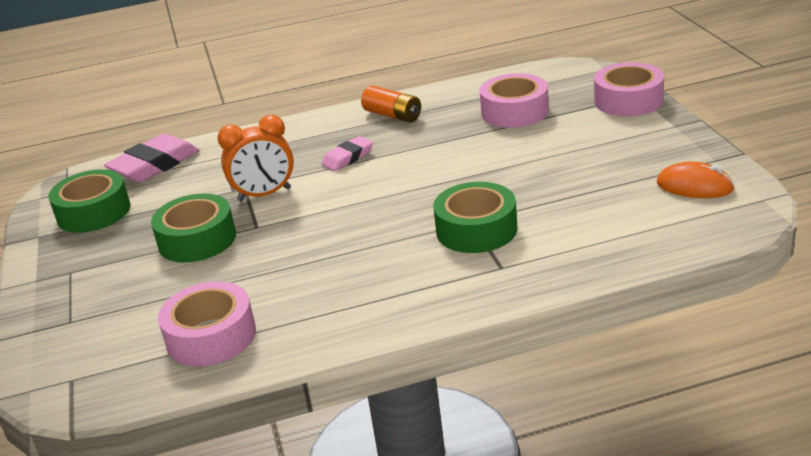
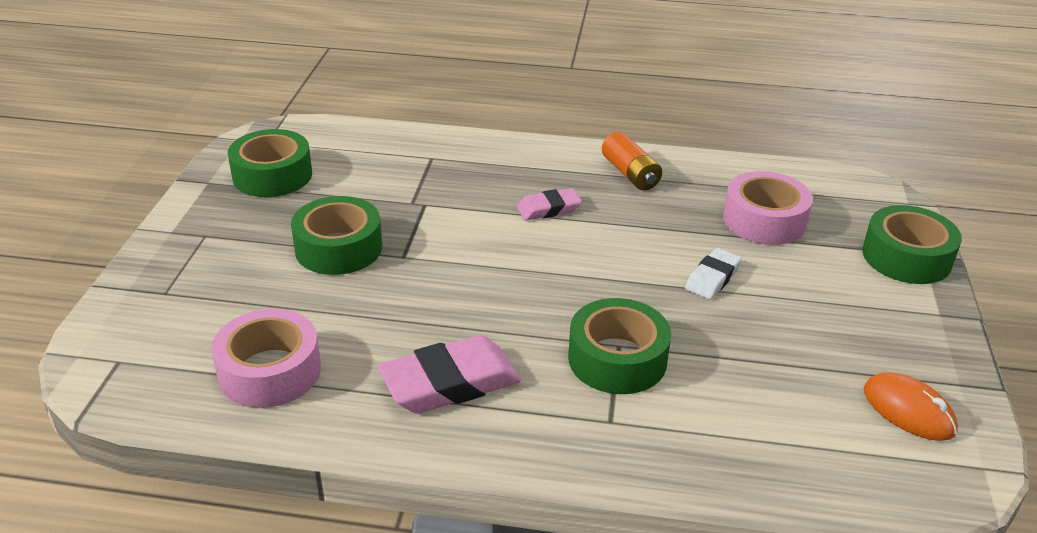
camera: 20 degrees right, 5 degrees up
(154, 165) = (362, 143): pink eraser -> pink eraser (450, 383)
(264, 194) = (437, 220): orange clock -> none
(505, 158) = (712, 278): none -> white eraser
(628, 101) = (906, 257): pink tape -> green tape

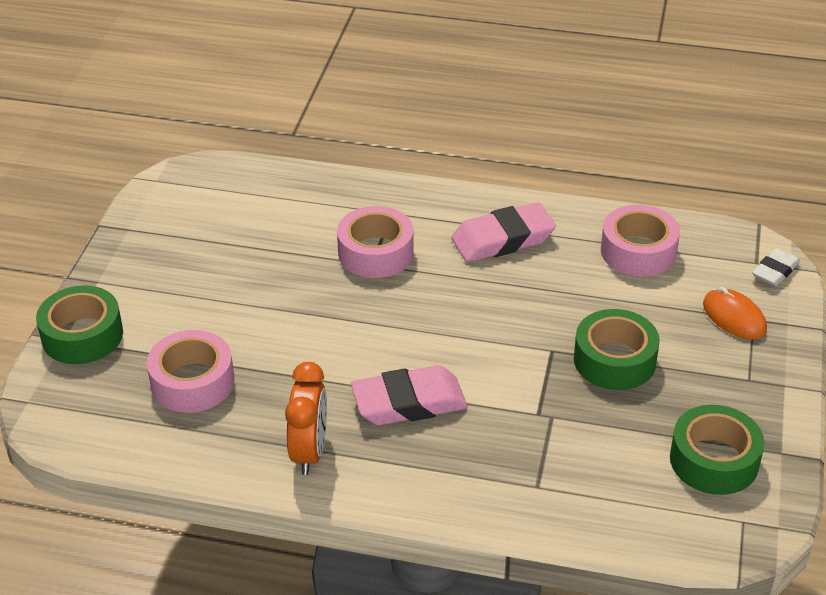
camera: 175 degrees left, 5 degrees up
(548, 209) = (409, 403): pink eraser -> pink eraser, size x1.74
(617, 359) = (375, 253): green tape -> pink tape
(630, 174) = (309, 452): orange battery -> orange clock
(712, 278) = (273, 319): white eraser -> white eraser (775, 271)
(908, 411) = (180, 212): orange mouse -> orange mouse (734, 317)

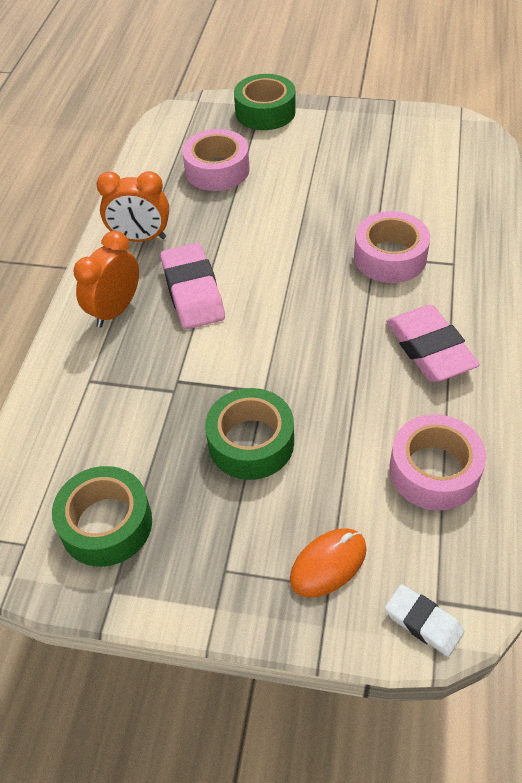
camera: 90 degrees right, 10 degrees up
(432, 469) = (115, 310): none -> orange clock

